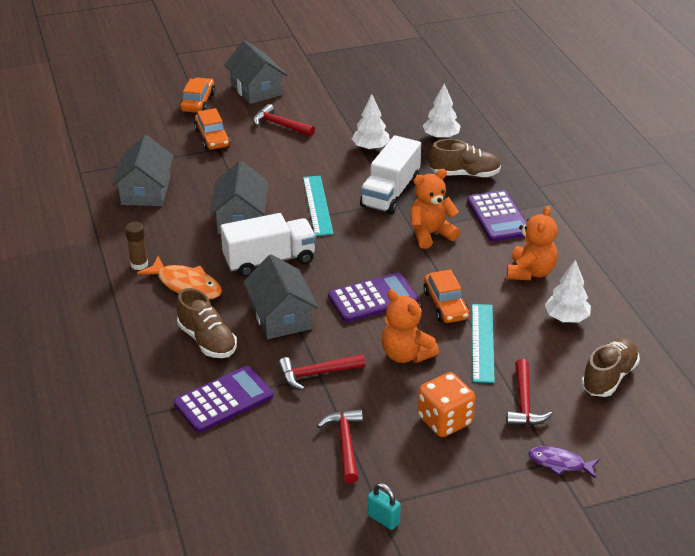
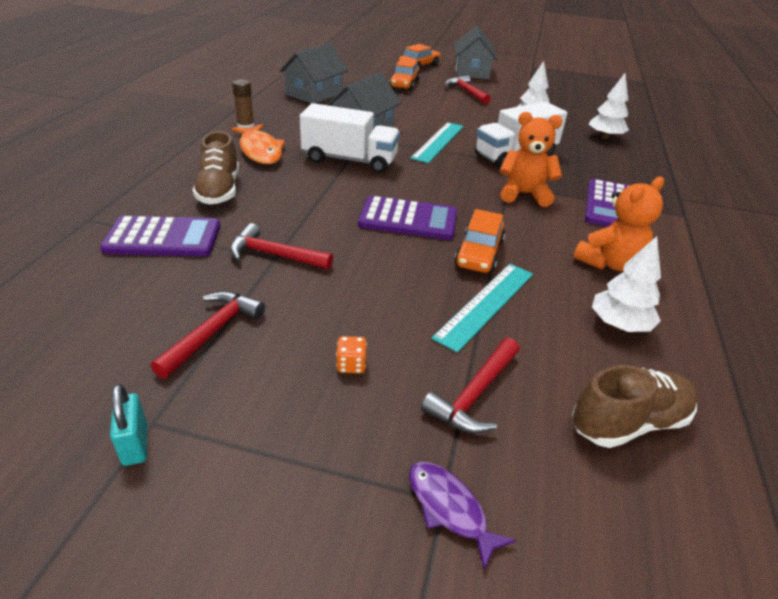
camera: 30 degrees right, 0 degrees up
(281, 316) = (305, 199): grey house -> none
(406, 354) = (385, 278): orange teddy bear -> none
(445, 421) = (351, 365): orange dice -> orange dice, size x0.44
(464, 174) = (604, 166): brown shoe -> none

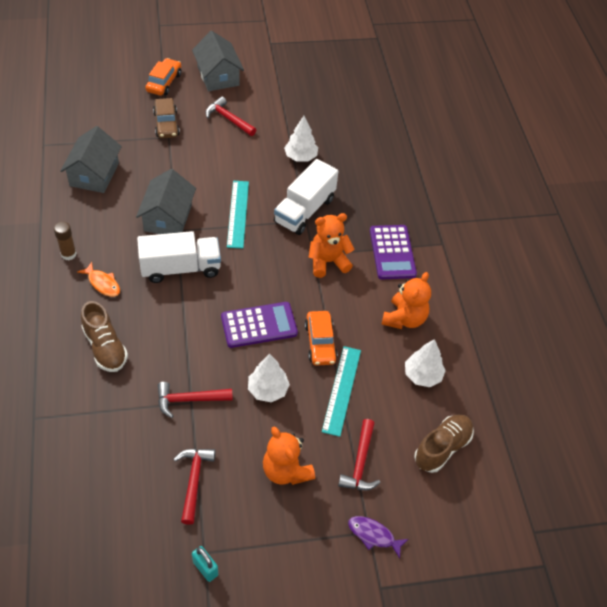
camera: 25 degrees left, 15 degrees up
(163, 238) = (103, 414): purple calculator -> none
(260, 151) = (103, 283): orange fish -> orange fish, size x0.64
(351, 365) = (286, 470): orange dice -> orange teddy bear
(404, 84) = (166, 124): orange car -> brown car
(605, 137) = (365, 154): white tree -> white tree (268, 390)

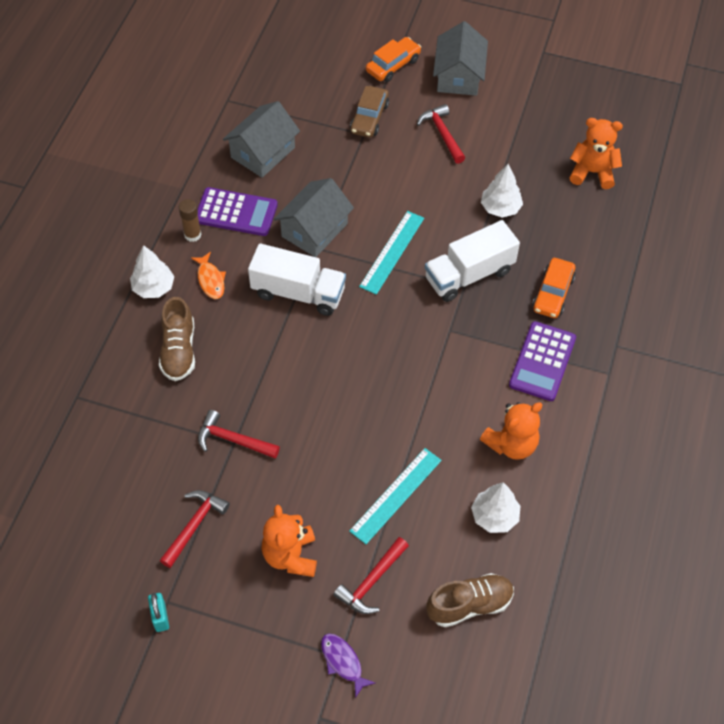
camera: 30 degrees right, 5 degrees up
(259, 325) = (346, 388): purple calculator -> purple calculator (236, 212)
(268, 390) = (318, 462): white tree -> white tree (153, 287)
(320, 343) = (401, 434): orange car -> orange car (553, 293)
(328, 262) = (461, 345): orange teddy bear -> orange teddy bear (592, 172)

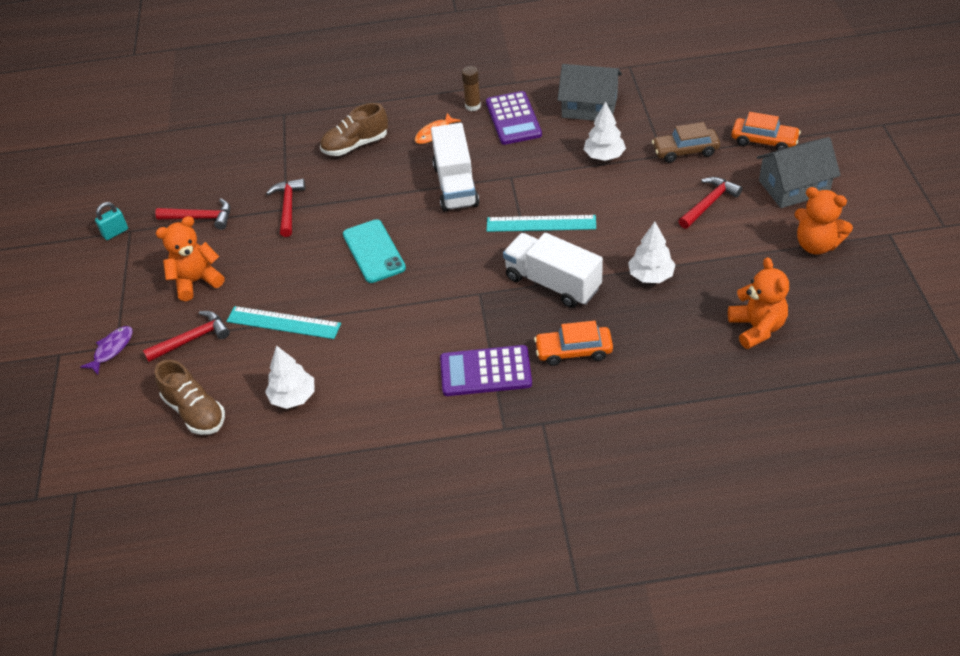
camera: 70 degrees right, 10 degrees down
(153, 287) = (406, 108): white tree -> white tree (604, 156)
(314, 230) = (529, 168): grey house -> none
(346, 389) = (374, 251): none -> turquoise phone
(371, 582) = (192, 339): red hammer -> red hammer turned 135 degrees clockwise
(511, 444) = (377, 381): orange teddy bear -> orange teddy bear (816, 245)

